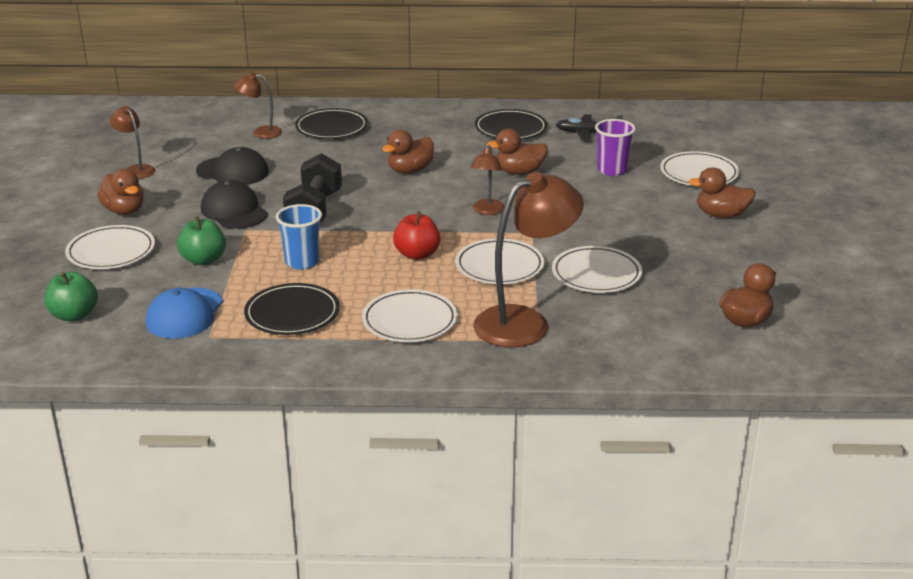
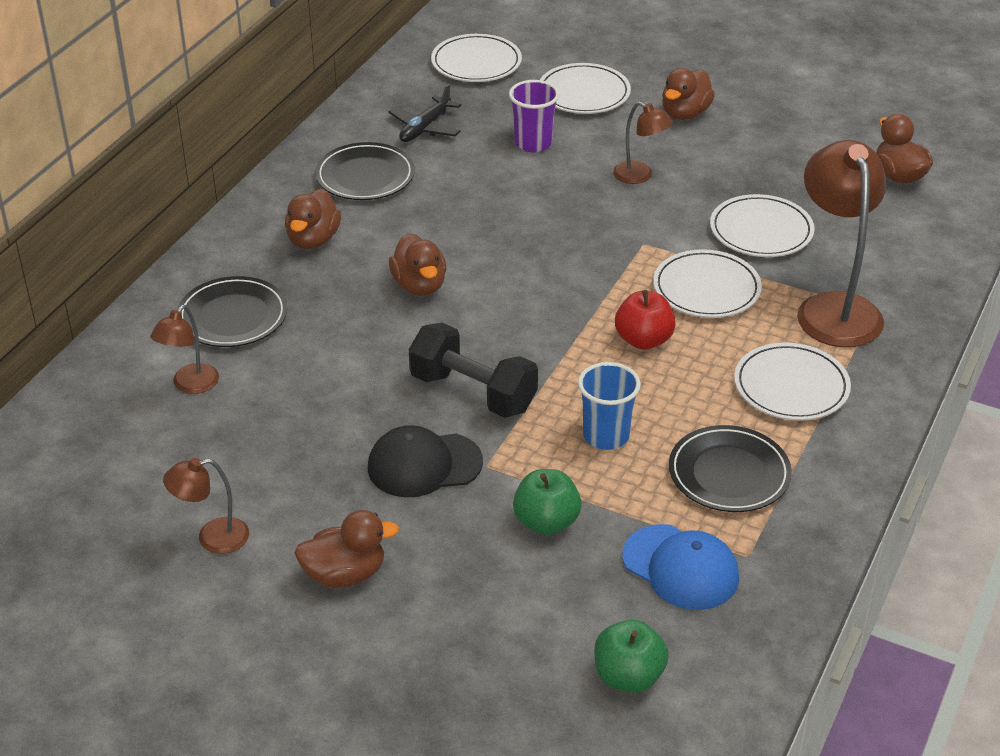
camera: 65 degrees left, 10 degrees up
(111, 252) = (466, 610): white plate -> white plate (476, 63)
(233, 171) = (299, 440): black cap -> none
(487, 211) = (571, 259): brown lamp -> brown lamp (640, 176)
(519, 172) = (489, 206): brown duck -> brown duck (313, 240)

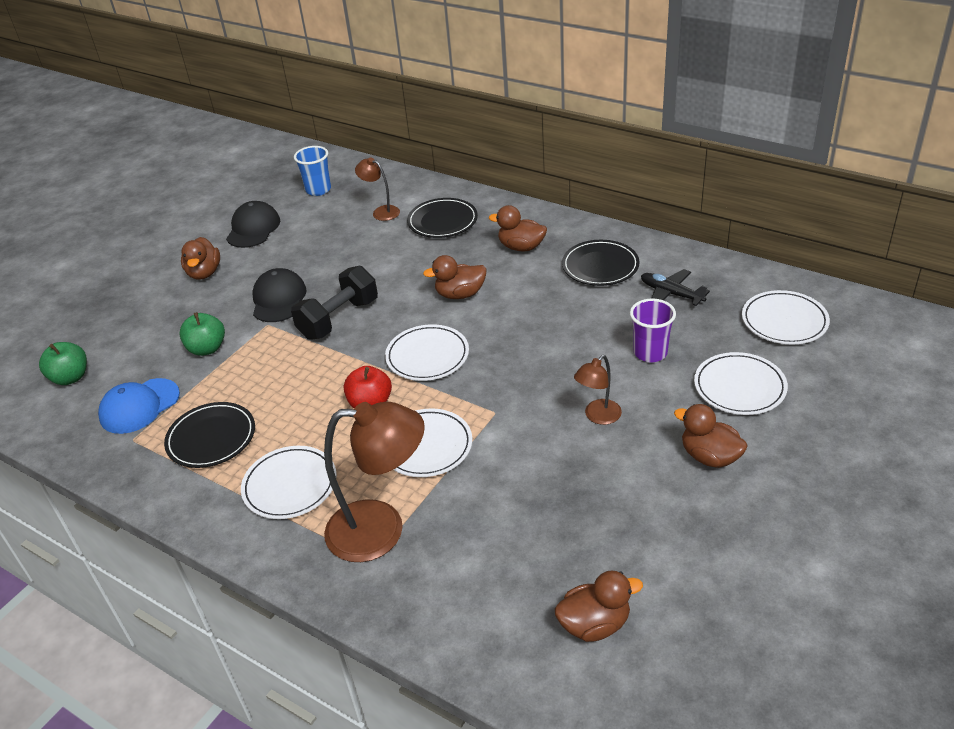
camera: 100 degrees right, 0 degrees up
(212, 538) = (253, 228): brown lamp -> black cap
(606, 436) = (274, 378): blue cup -> blue cup (318, 190)
(761, 231) = (505, 492): white plate -> white plate (427, 356)

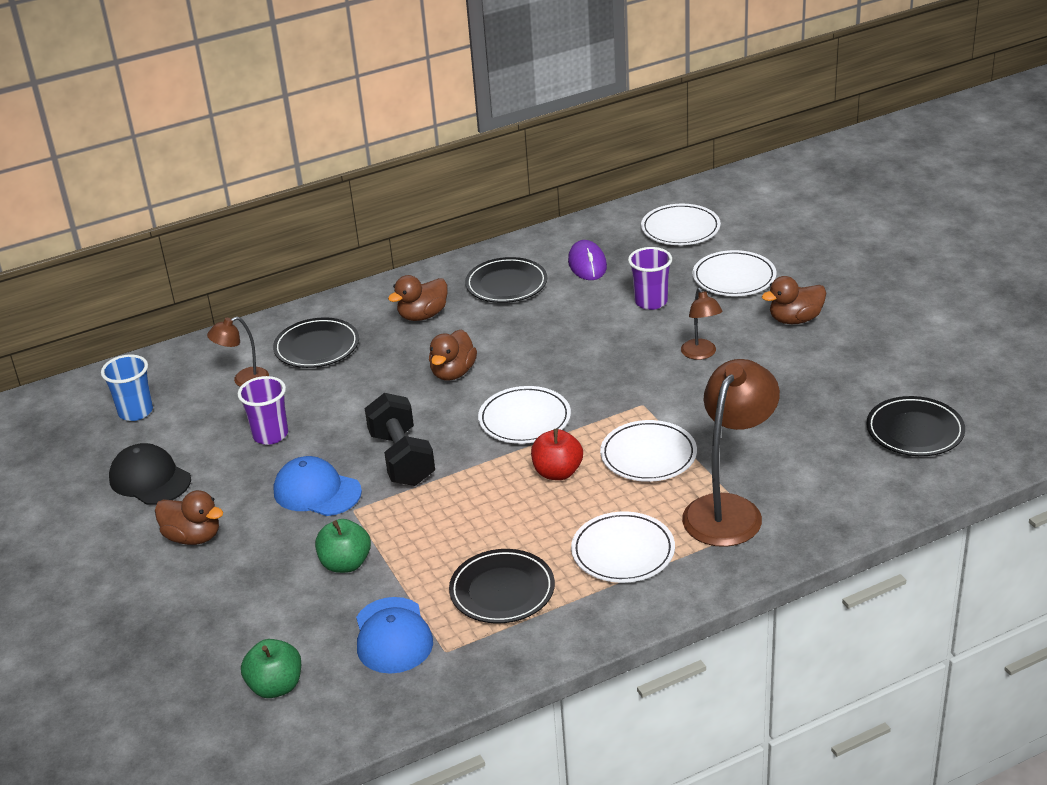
camera: 60 degrees left, 5 degrees down
(278, 299) = (317, 491): black cap -> blue cap
(328, 251) = (270, 435): none -> purple cup
(594, 624) = (915, 431): brown duck -> black plate
(671, 294) = (587, 264): black plane -> purple mouse

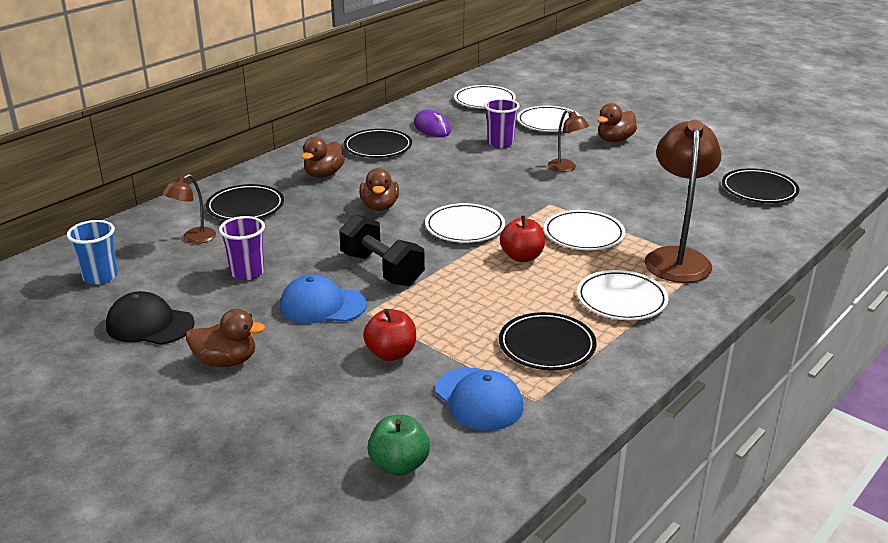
camera: 25 degrees left, 5 degrees down
(345, 564) = (391, 353): green apple -> red apple

